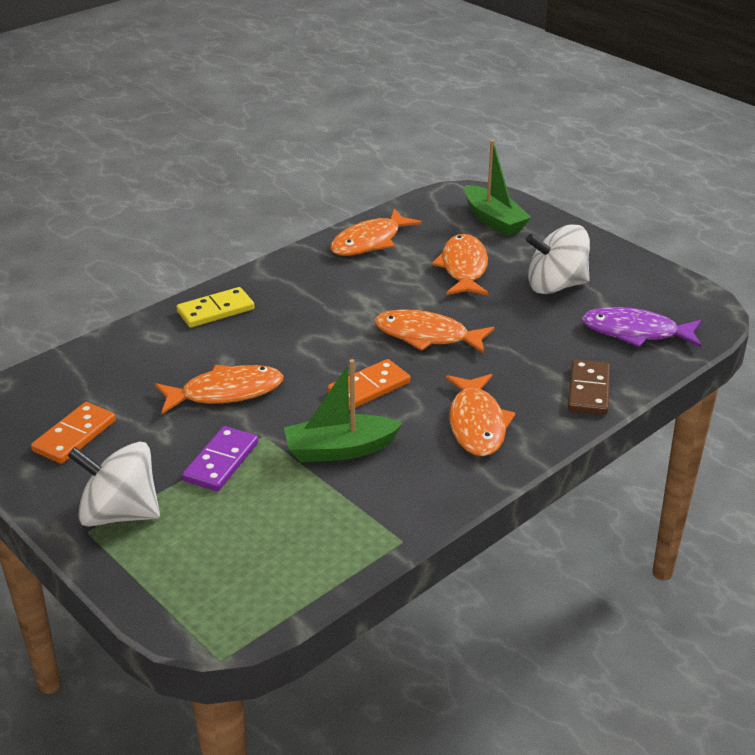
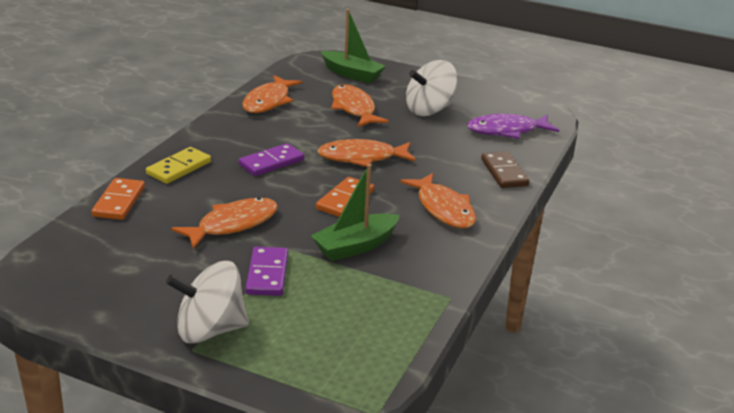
camera: 25 degrees left, 5 degrees down
(74, 436) = (124, 281): orange domino -> orange domino (119, 202)
(319, 322) = (271, 162): none -> purple domino

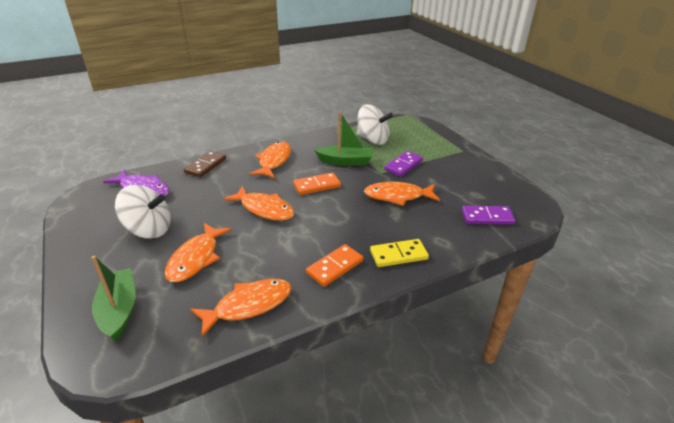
camera: 140 degrees left, 5 degrees up
(119, 202) = (461, 242): orange domino -> orange domino (335, 267)
(210, 330) = (450, 154): white spinning top -> white spinning top (372, 140)
(271, 162) = (327, 231): purple domino -> purple domino (487, 217)

